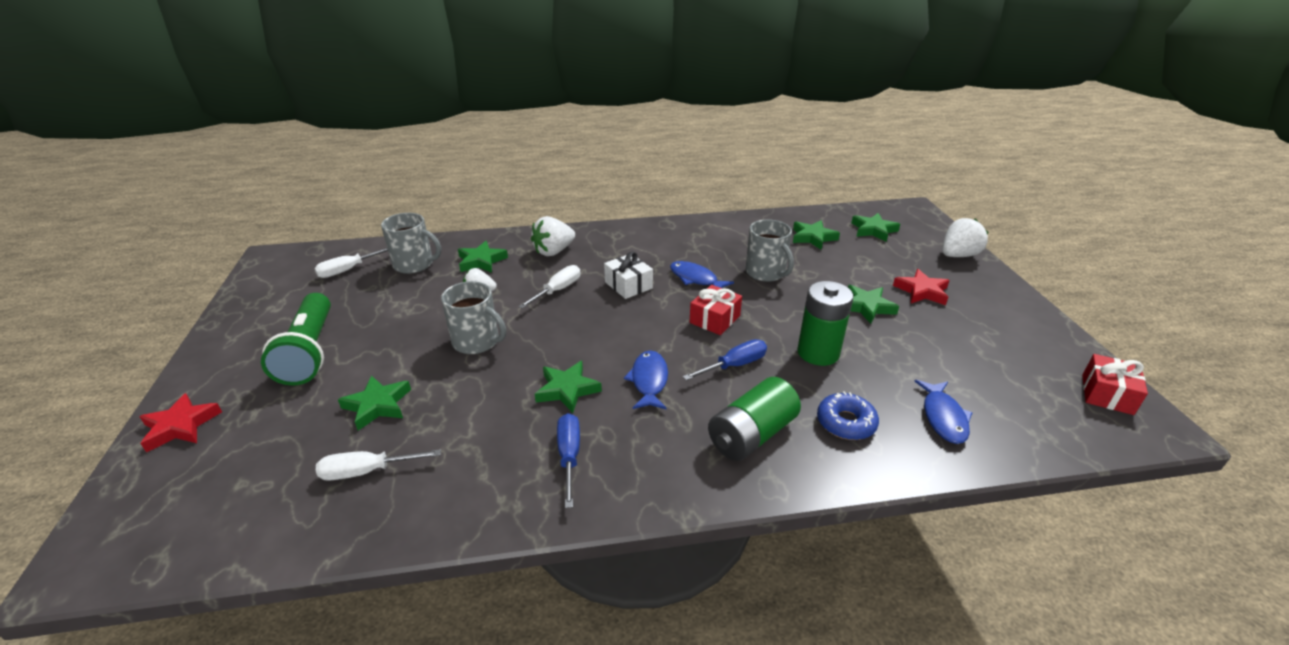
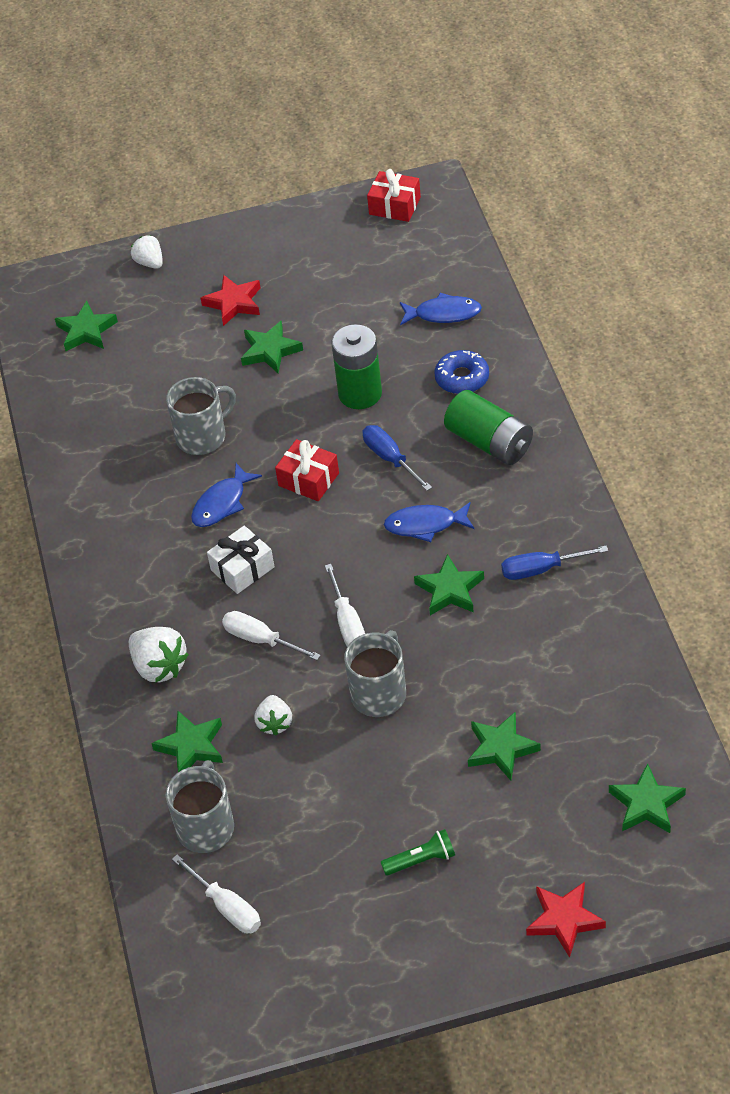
camera: 90 degrees left, 15 degrees up
(309, 352) = (421, 860): green flashlight -> green flashlight, size x0.47
(366, 471) = (590, 720): white screwdriver -> white screwdriver (348, 623)
(813, 237) = (108, 391): green star -> green star (646, 804)
(958, 255) = (150, 262): white strawberry -> white strawberry, size x0.65

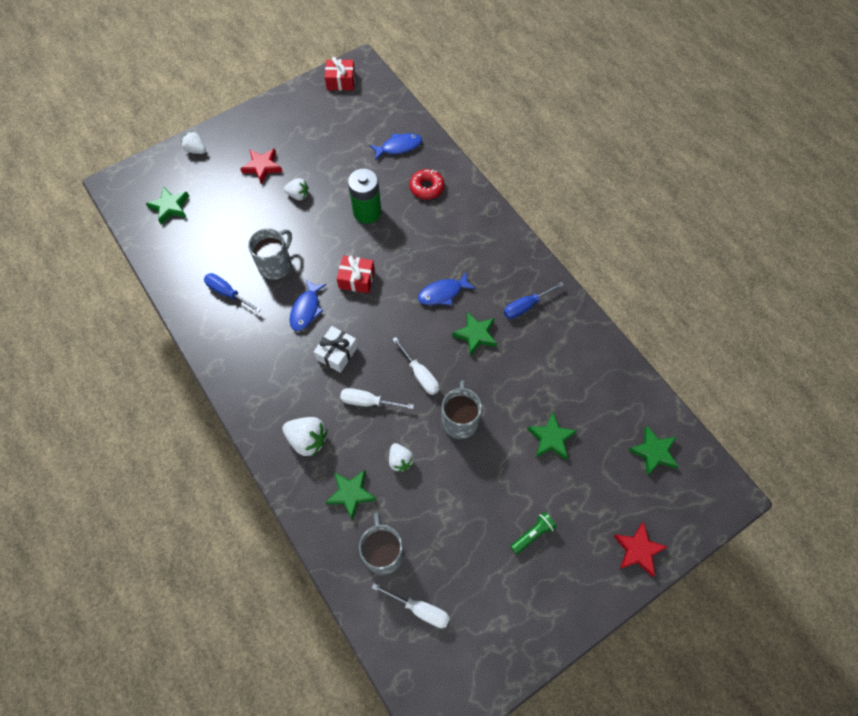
camera: 25 degrees left, 15 degrees up
(270, 351) = (298, 195): green star -> white strawberry
(390, 458) = (403, 252): blue screwdriver -> blue screwdriver (227, 293)
(462, 378) = (427, 187): blue donut -> red donut
(489, 442) = (460, 227): green battery -> none

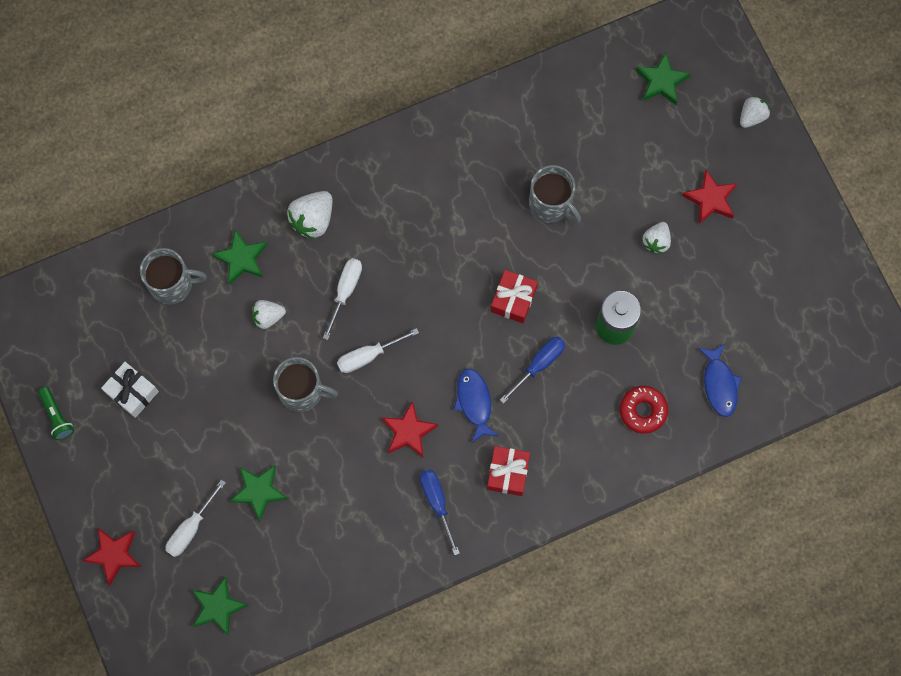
camera: 100 degrees right, 10 degrees up
(227, 293) = (520, 144): blue screwdriver -> blue screwdriver (539, 364)
(306, 309) = (480, 234): blue fish -> none
(337, 353) = (414, 264): white gift -> white gift (132, 392)
(341, 81) = (854, 320): red gift -> red gift (507, 473)
(420, 609) = (107, 312): white screwdriver -> white screwdriver (190, 528)
(475, 335) = (408, 432): green star -> red star
(533, 534) = (156, 444): green flashlight -> green flashlight (56, 416)

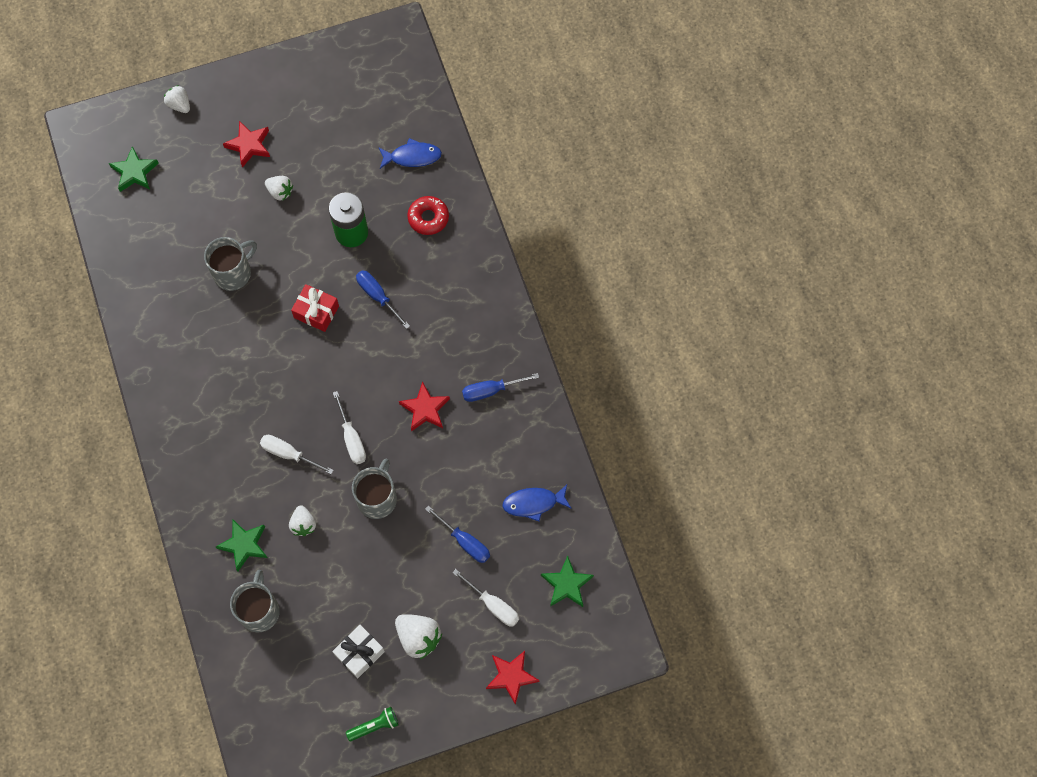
camera: 85 degrees left, 5 degrees down
(259, 491) = (465, 542): green star -> blue screwdriver
(313, 220) = (216, 478): white strawberry -> white strawberry (418, 637)
(474, 402) = (405, 352): blue fish -> blue fish (533, 503)
(507, 473) = (470, 330): red gift -> none

